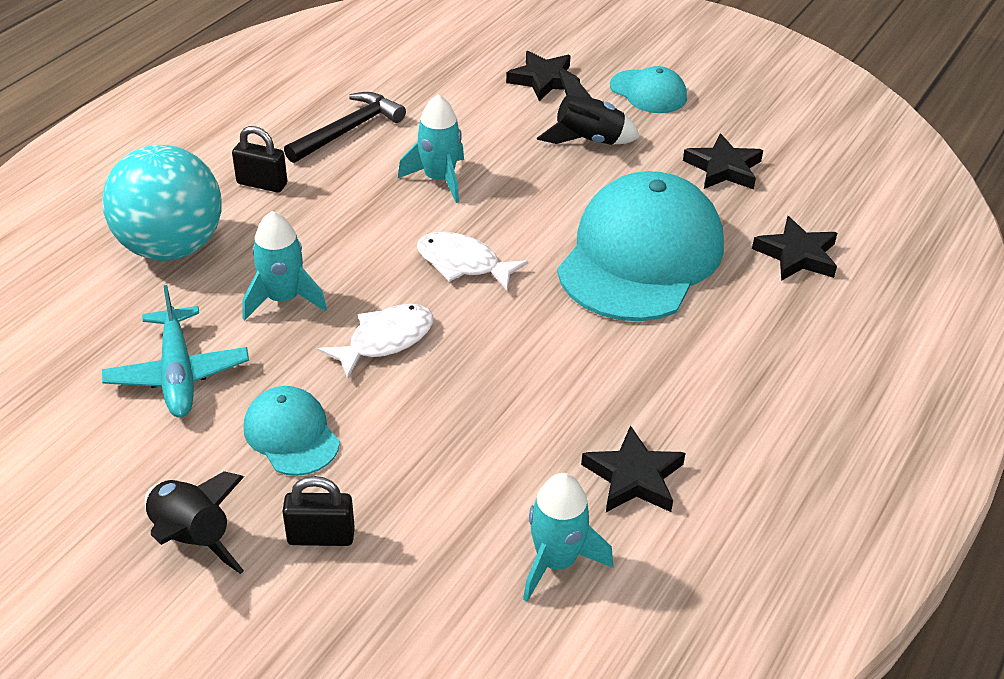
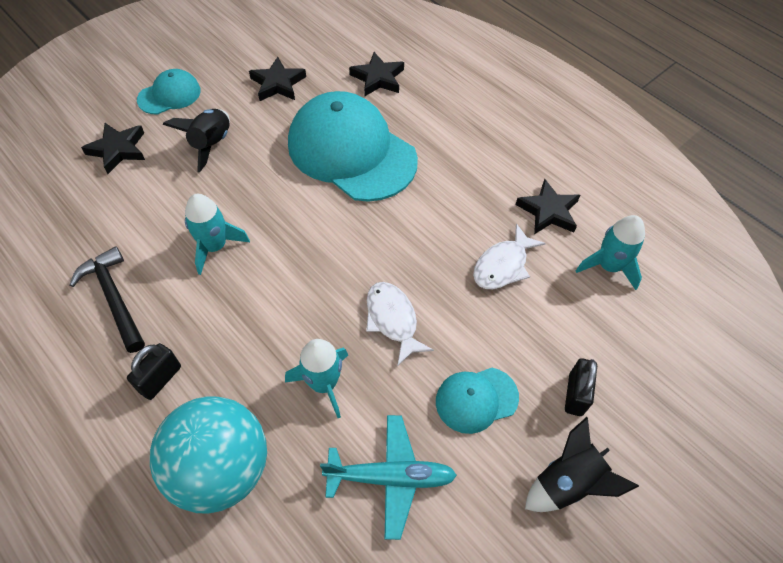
camera: 75 degrees left, 15 degrees up
(463, 263) = (323, 253): white fish -> white fish (503, 265)

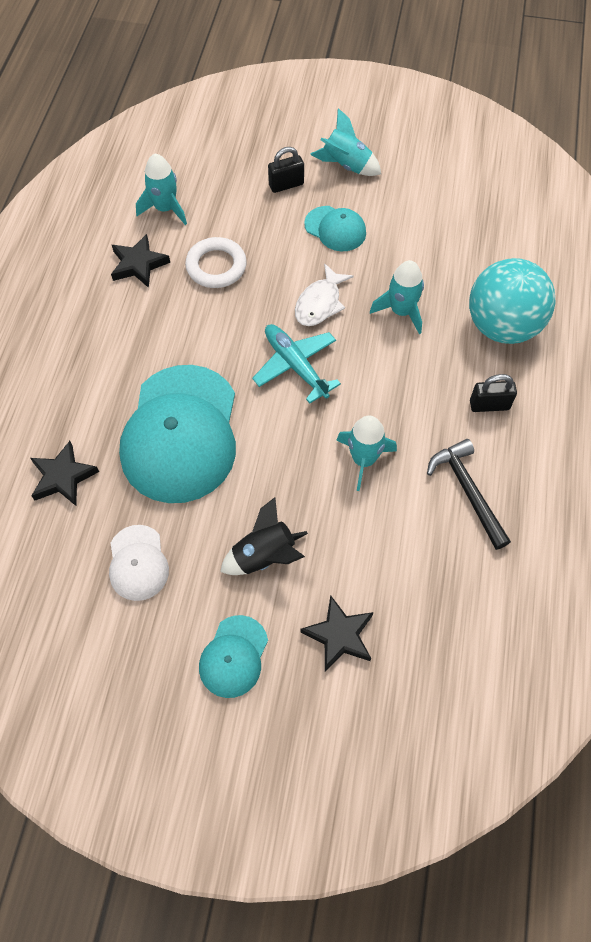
camera: 125 degrees left, 5 degrees up
(114, 298) = (467, 491): black hammer -> black hammer turned 135 degrees clockwise
(169, 95) = (234, 656): turquoise cap -> turquoise cap turned 90 degrees counterclockwise
(278, 84) = (138, 563): black star -> white cap
(390, 477) = (423, 242): turquoise plane -> turquoise plane (295, 366)
(503, 265) = (216, 266): white fish -> white ring
(568, 483) = (346, 165): black rocket -> turquoise rocket

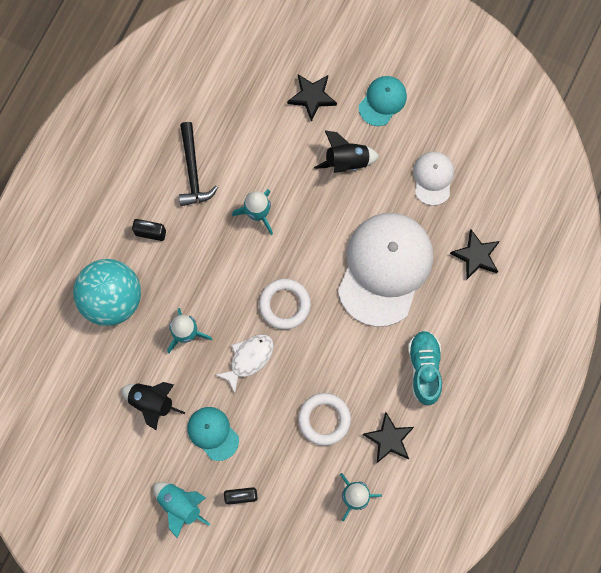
camera: 165 degrees left, 15 degrees up
(110, 338) = (424, 368): none -> turquoise shoe
(181, 433) = (385, 269): turquoise cap -> white cap
(295, 366) = (284, 305): turquoise plane -> white ring
(412, 241) = (152, 402): none -> black rocket

